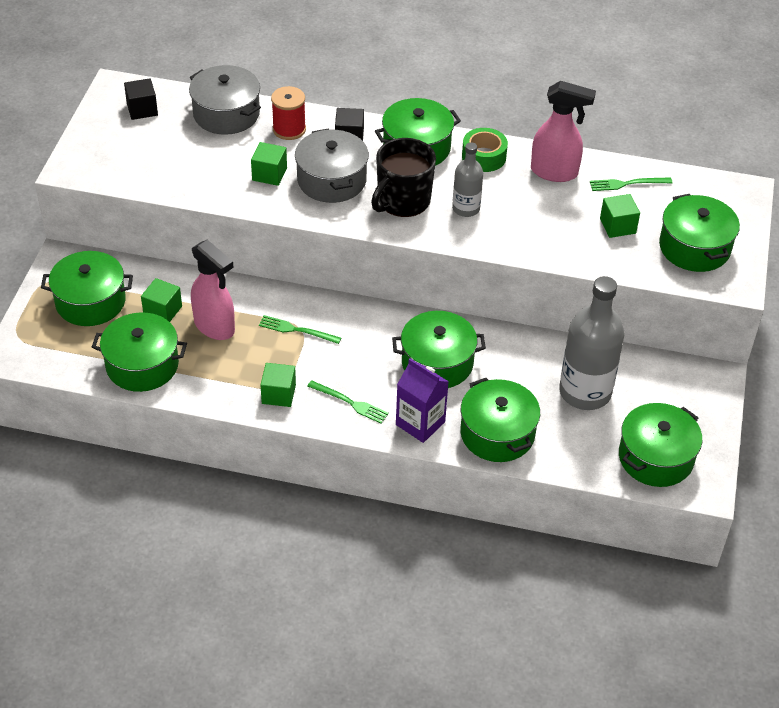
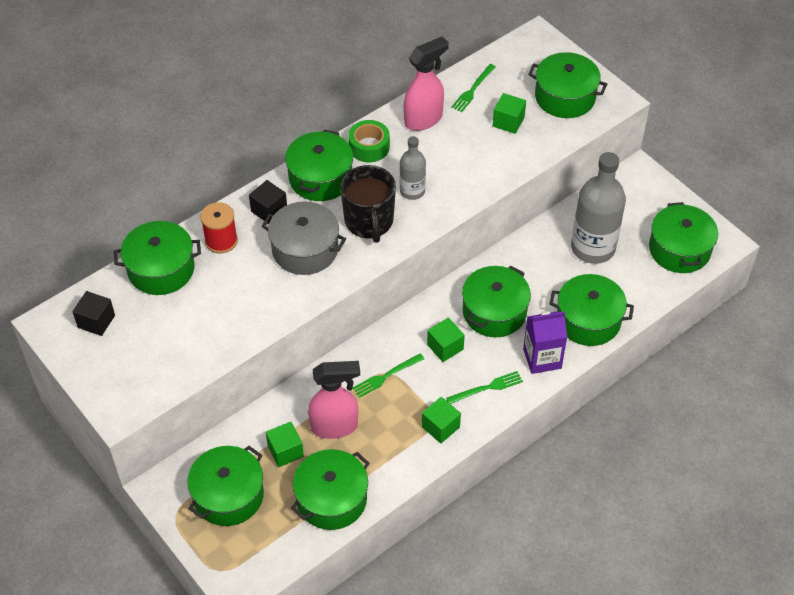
camera: 50 degrees left, 5 degrees up
(226, 114) = (161, 269): grey pot -> green pot
(269, 174) = (259, 283): green cube -> green cube (445, 347)

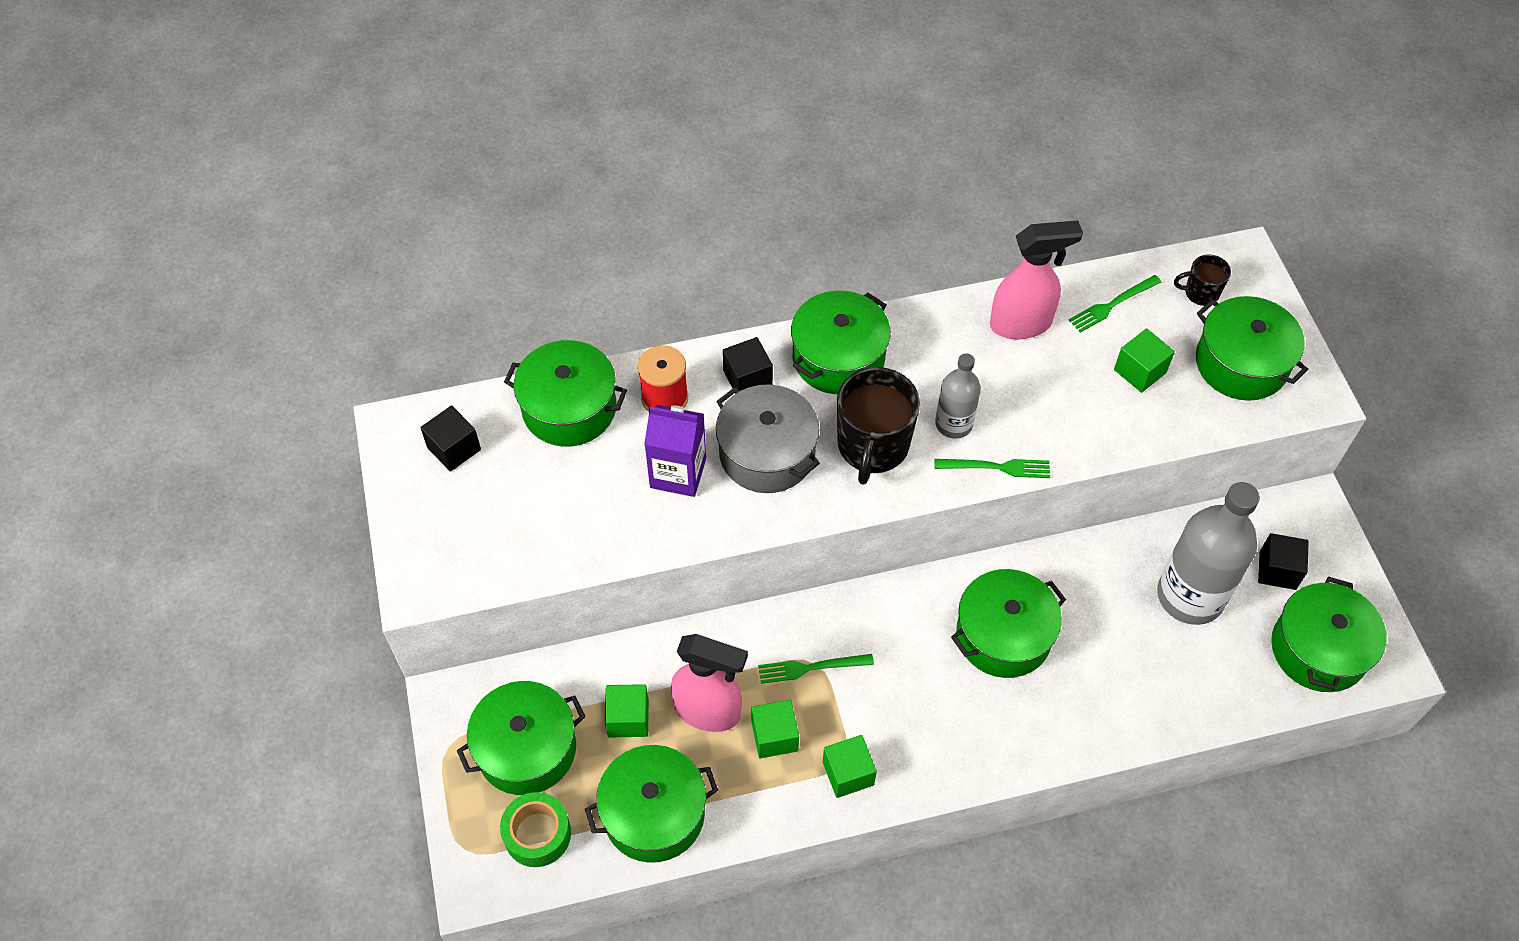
camera: 25 degrees right, 5 degrees up
(369, 147) = (926, 337): green tape -> green tape (537, 834)
(445, 347) = (910, 659): green cube -> green cube (774, 736)
(487, 388) = (939, 743): green fork -> green fork (996, 467)
(521, 65) = (1200, 292): none -> black mug
(542, 358) = (1037, 732): purple carton -> purple carton (678, 473)
(588, 320) = (1131, 703): green pot -> none
(635, 214) = (1277, 570): none -> black cube

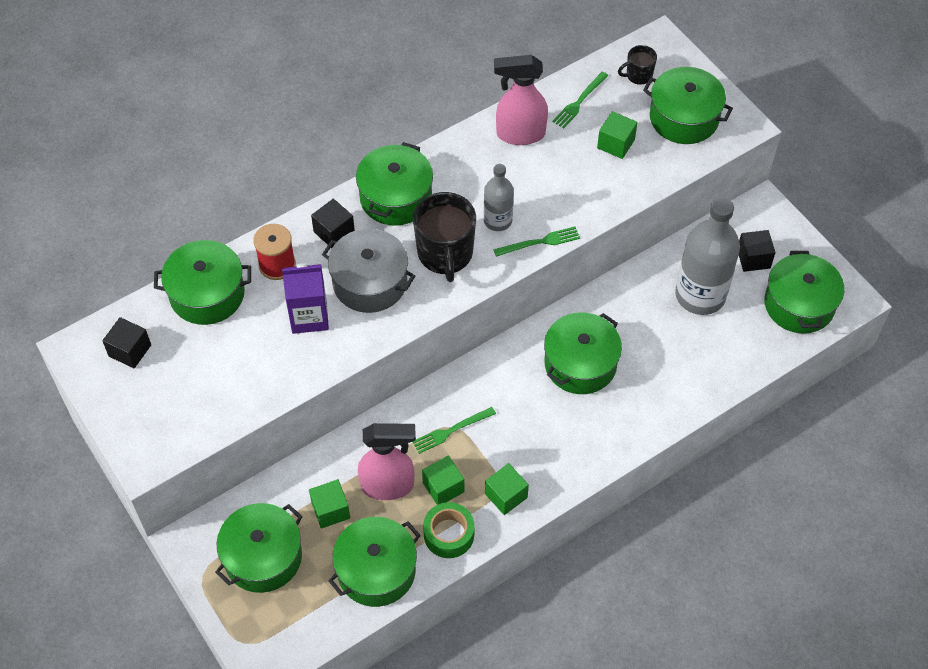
camera: 20 degrees left, 0 degrees up
(537, 834) = (295, 614): green tape -> green tape (449, 534)
(1021, 324) = (520, 134): pink spray bottle -> pink spray bottle turned 150 degrees counterclockwise

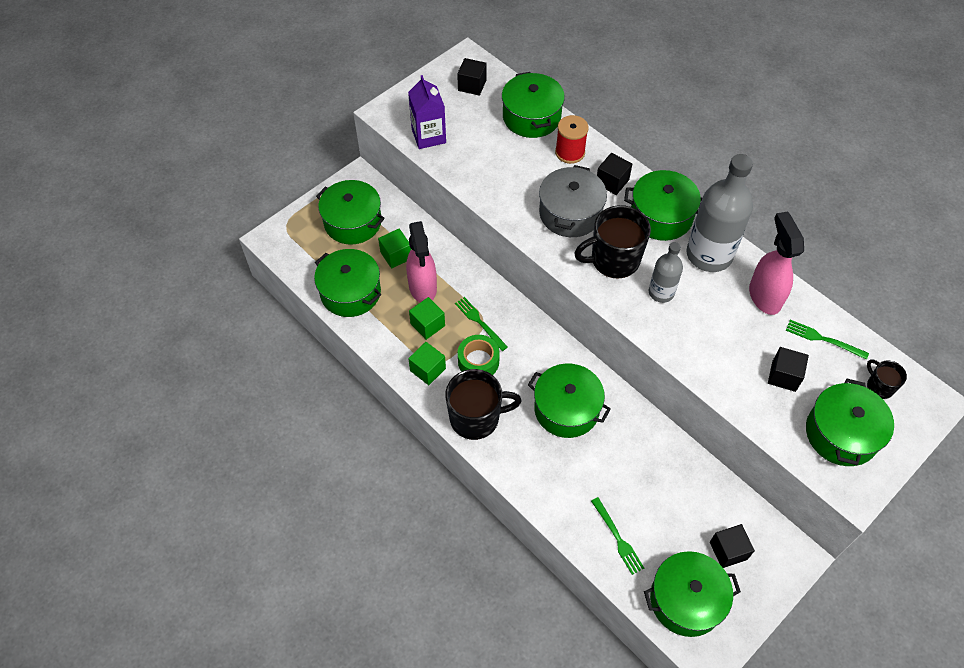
camera: 80 degrees right, 0 degrees up
(309, 316) = (527, 181): purple carton -> purple carton (428, 136)
(449, 534) = (387, 335): green tape -> green tape (478, 361)
(540, 242) = (648, 327): green fork -> green fork (617, 538)
(577, 454) = (476, 418): none -> black mug
(615, 144) = (784, 376): green cube -> black cube
(700, 295) = (669, 503): grey bottle -> grey bottle (709, 255)

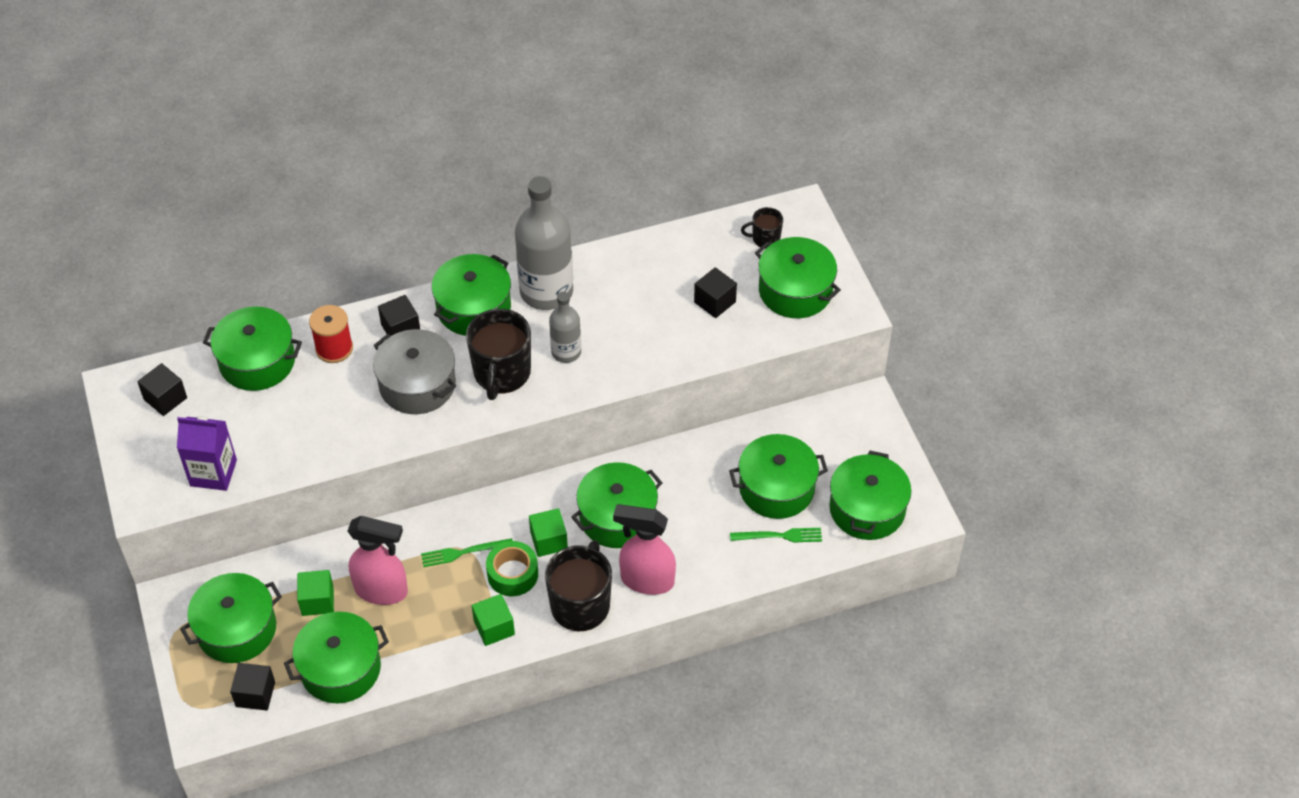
camera: 65 degrees left, 5 degrees down
(427, 325) = (435, 605): green cube -> green cube (549, 541)
(662, 516) = (776, 488): none -> green pot
(728, 550) = (837, 452): black cube -> black cube (255, 694)
(764, 296) = (621, 272): pink spray bottle -> pink spray bottle (646, 580)
(823, 339) = (694, 252): green fork -> none

